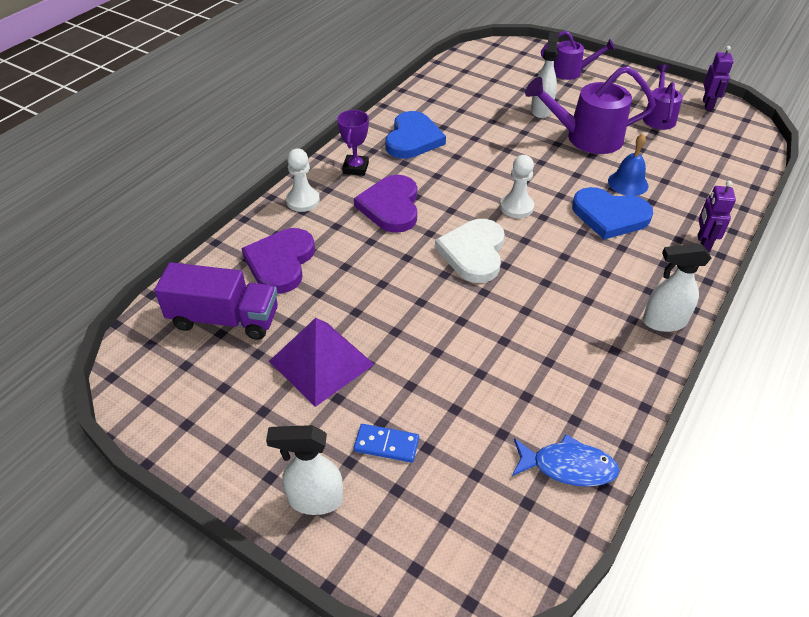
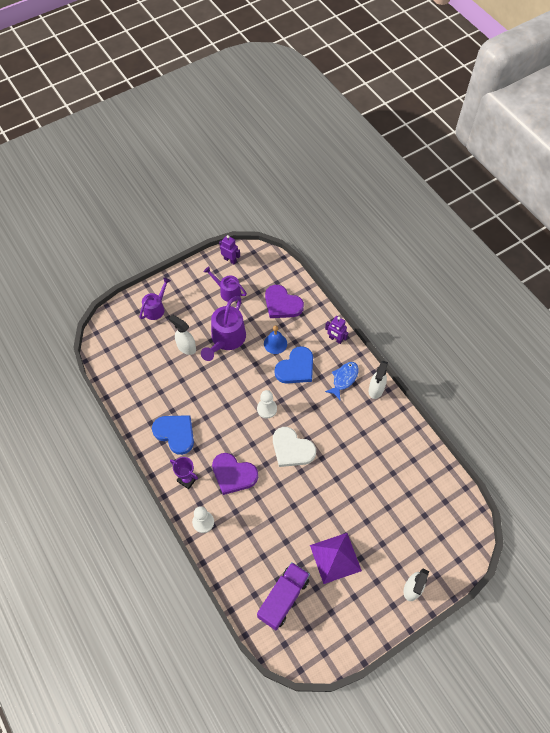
camera: 65 degrees left, 15 degrees up
(280, 262) = (252, 553): purple heart -> purple heart (282, 304)
(386, 444) = (395, 546): blue domino -> none
(568, 467) = (434, 476): blue fish -> blue fish (344, 379)

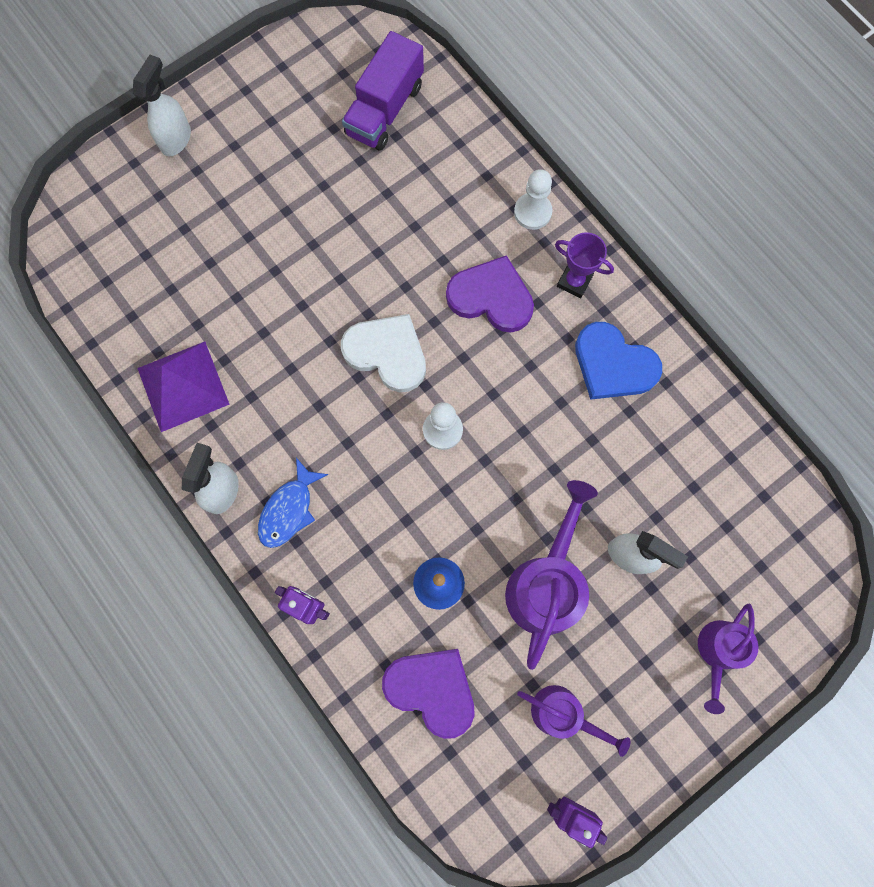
camera: 175 degrees right, 15 degrees up
(296, 368) = (390, 527): blue heart -> none
(335, 558) = (302, 175): purple pyramid -> purple pyramid (183, 386)

